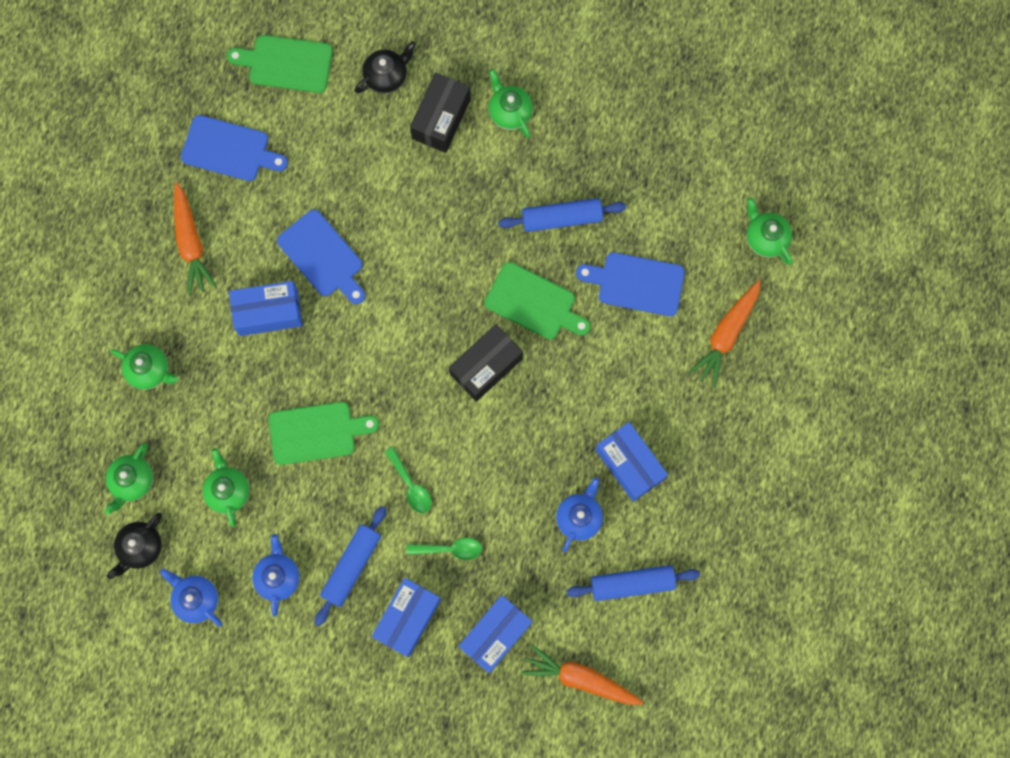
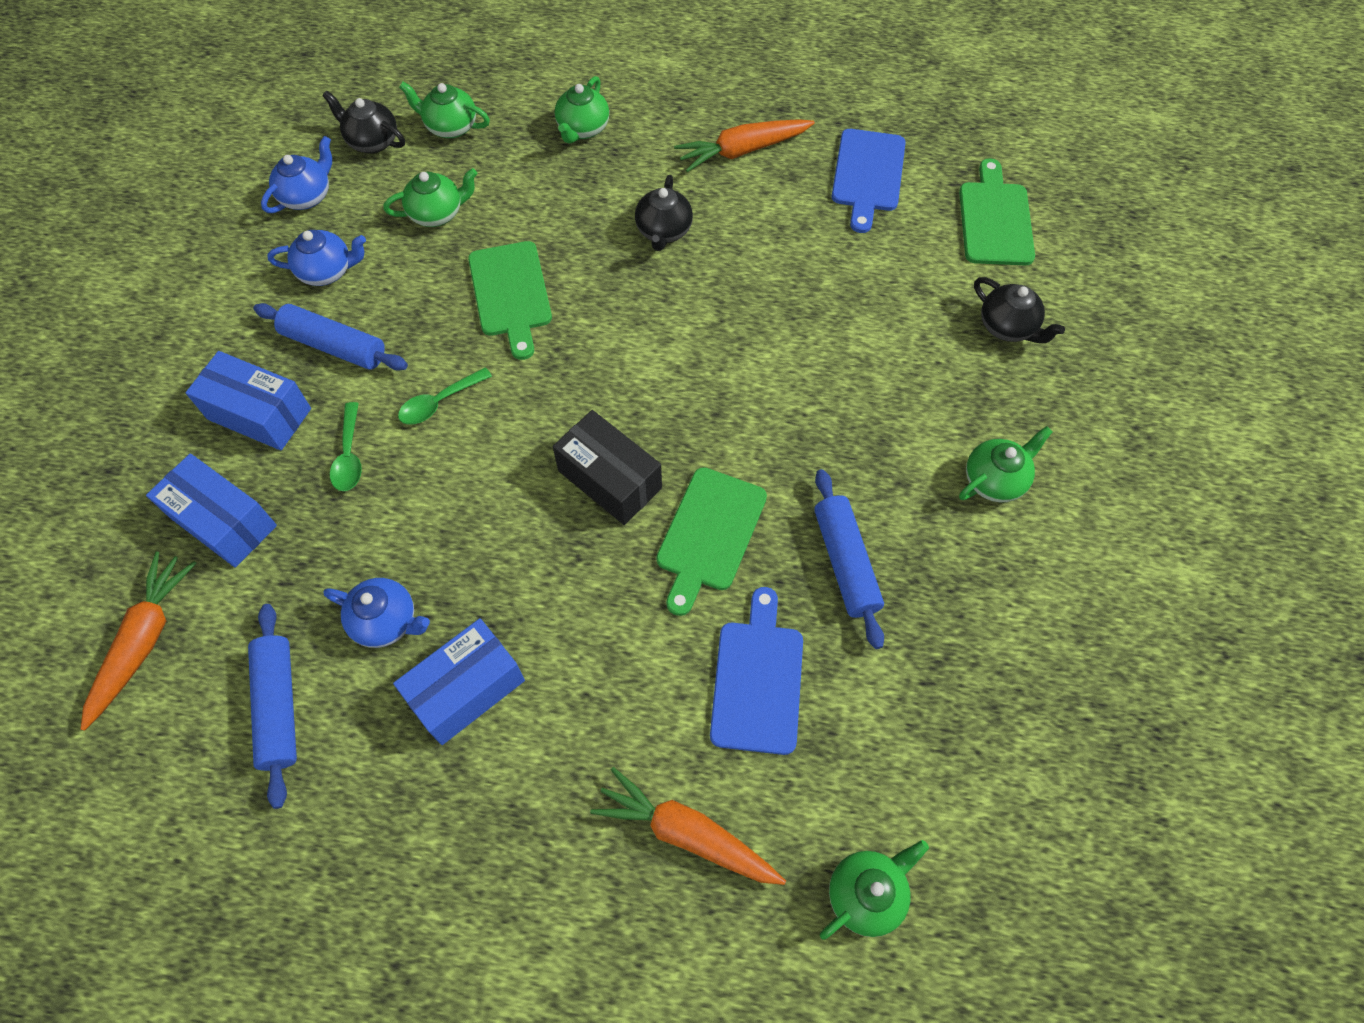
camera: 85 degrees right, 15 degrees down
(268, 312) = (663, 231): blue box -> black teapot
(322, 256) = (744, 279): blue cutting board -> none
(441, 119) = (963, 395): black box -> none

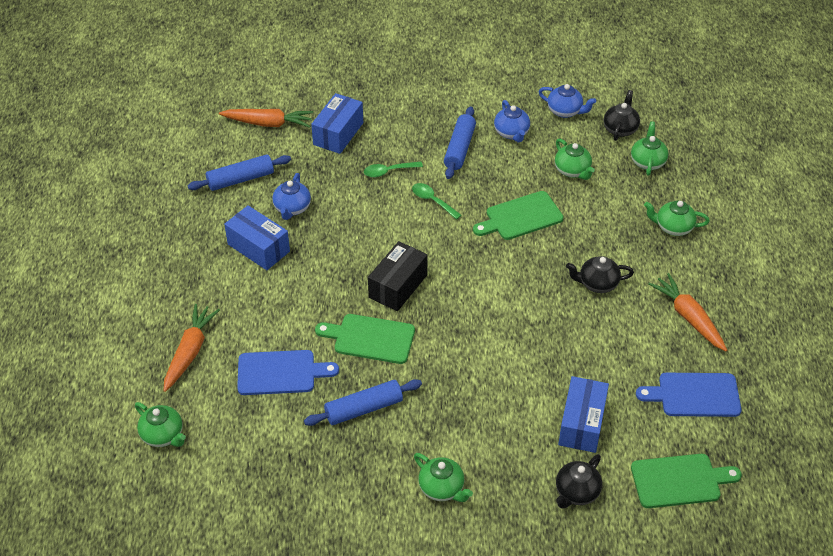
camera: 80 degrees right, 15 degrees down
(259, 414) = (406, 130): blue box -> blue box (581, 424)

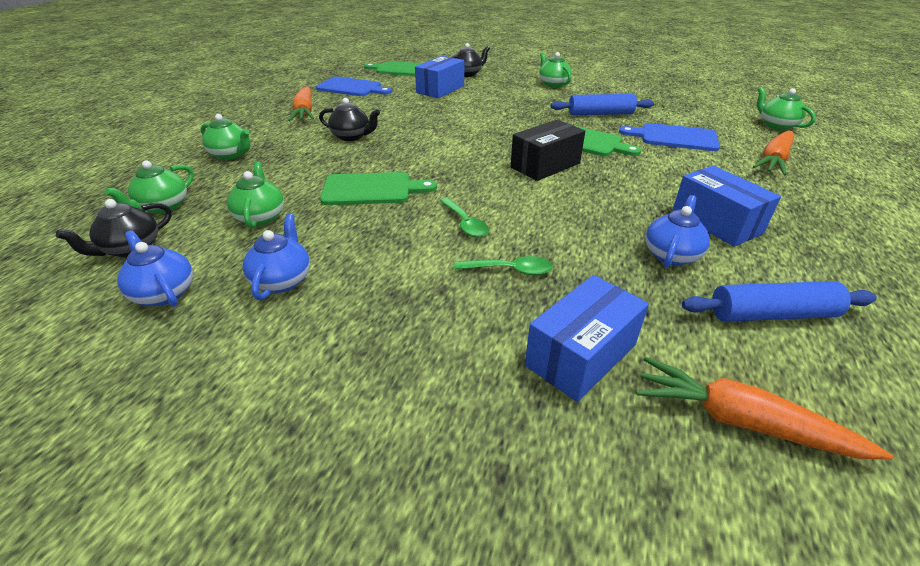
camera: 160 degrees left, 10 degrees down
(459, 148) = (380, 277): blue rolling pin -> none

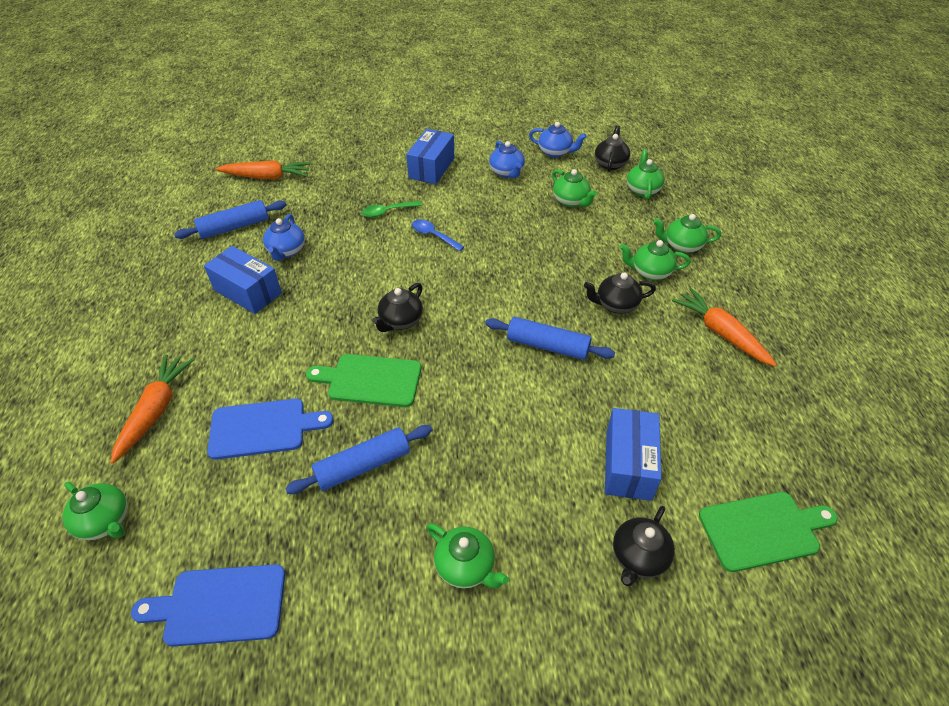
camera: 155 degrees right, 10 degrees up
(291, 146) = (650, 272): none -> green teapot
(351, 88) = (751, 419): blue cutting board -> blue cutting board (220, 605)
(371, 189) = (525, 245): green cutting board -> none
(433, 130) = (547, 346): none -> blue rolling pin
(465, 223) = (433, 235): green spoon -> blue spoon
(545, 165) = (400, 321): black box -> black teapot
(581, 355) = (336, 182): blue box -> blue box (432, 168)

